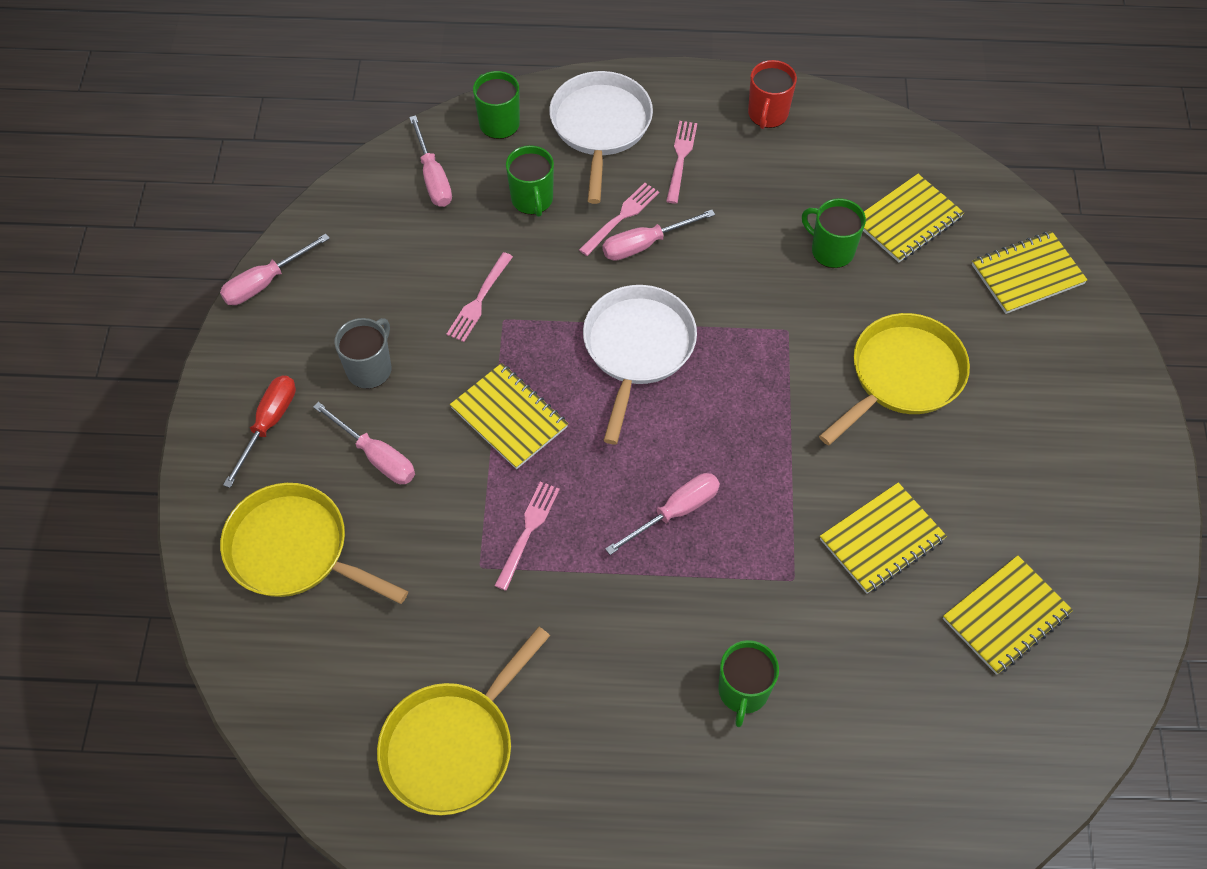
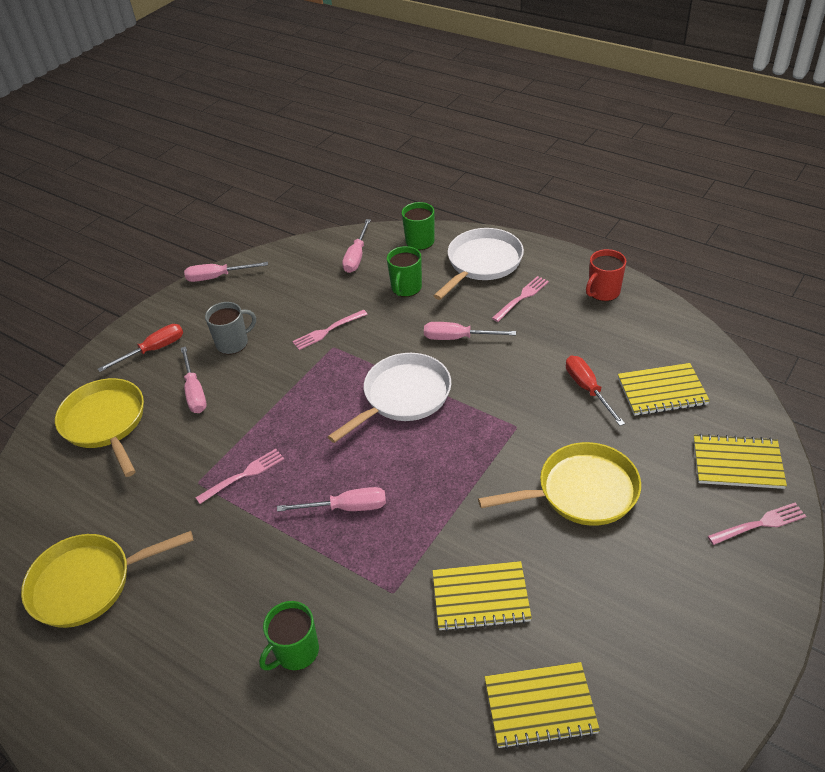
camera: 35 degrees right, 15 degrees down
(509, 417) = (289, 403): yellow notebook -> none
(621, 217) = (454, 317): pink fork -> pink fork (759, 524)
(831, 250) = (588, 389): green mug -> red screwdriver

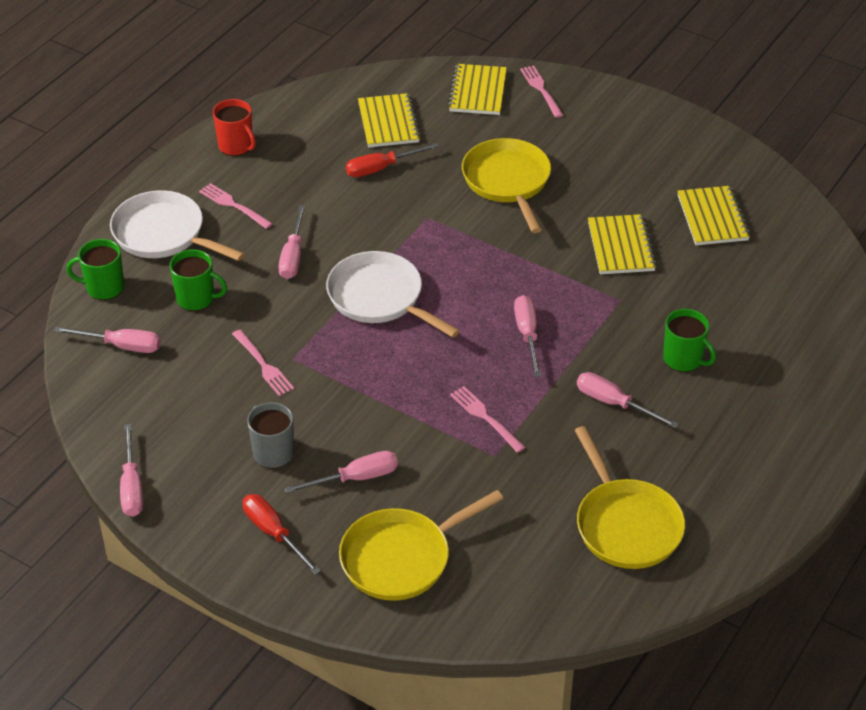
camera: 95 degrees left, 0 degrees up
(242, 580) = (614, 403): none -> pink screwdriver

